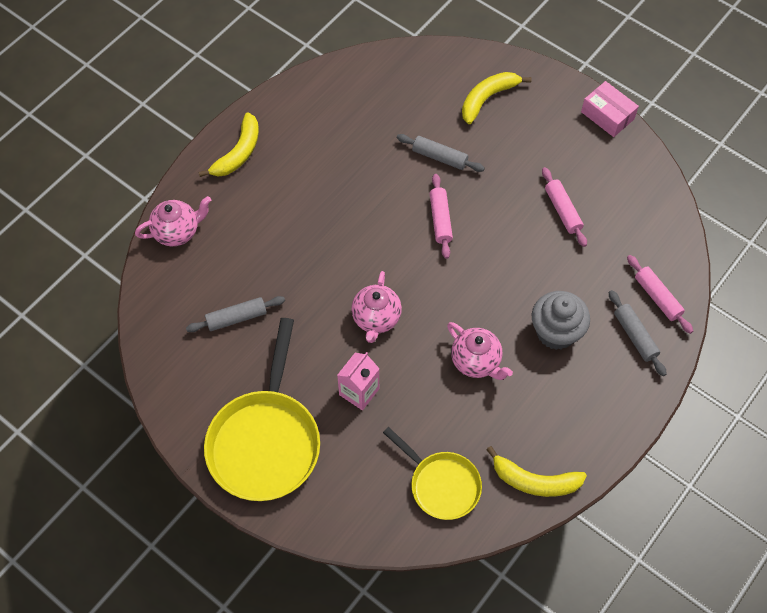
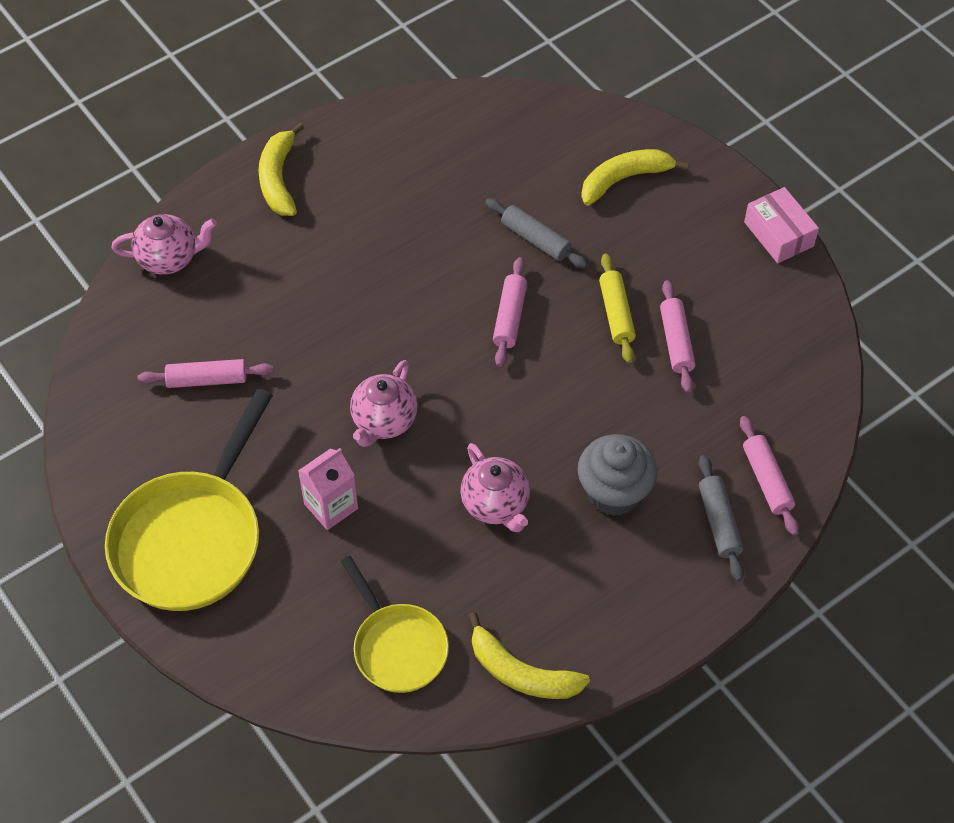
camera: 15 degrees right, 5 degrees down
(236, 318) = (207, 379): grey rolling pin -> pink rolling pin
(238, 153) = (278, 179): yellow banana -> yellow banana turned 135 degrees clockwise
(514, 199) = (616, 314): none -> yellow rolling pin

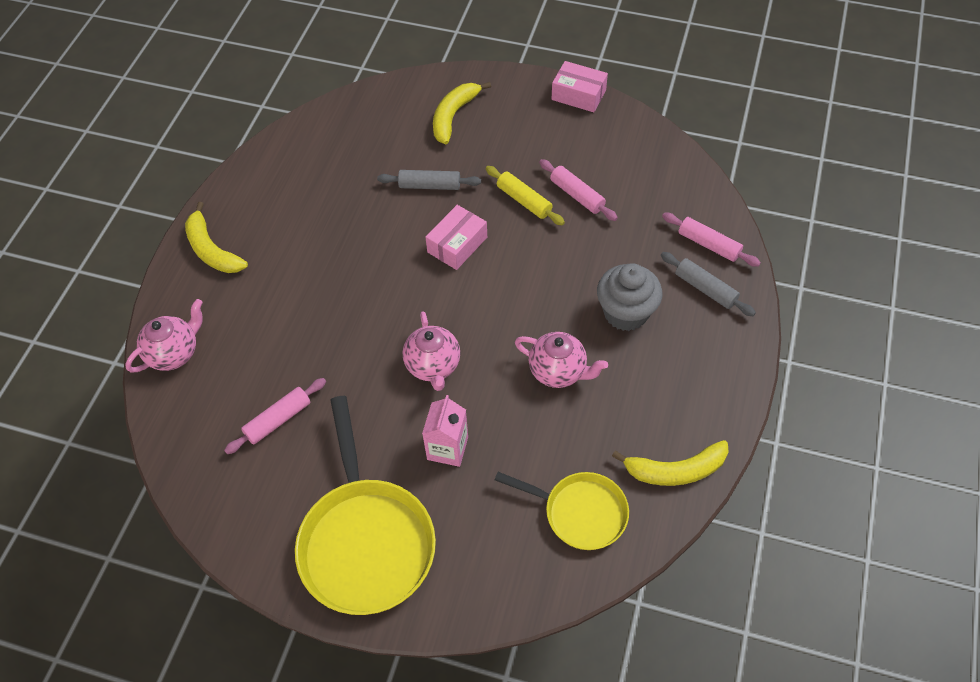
camera: 35 degrees left, 0 degrees up
(509, 317) = (457, 245): pink rolling pin -> pink box

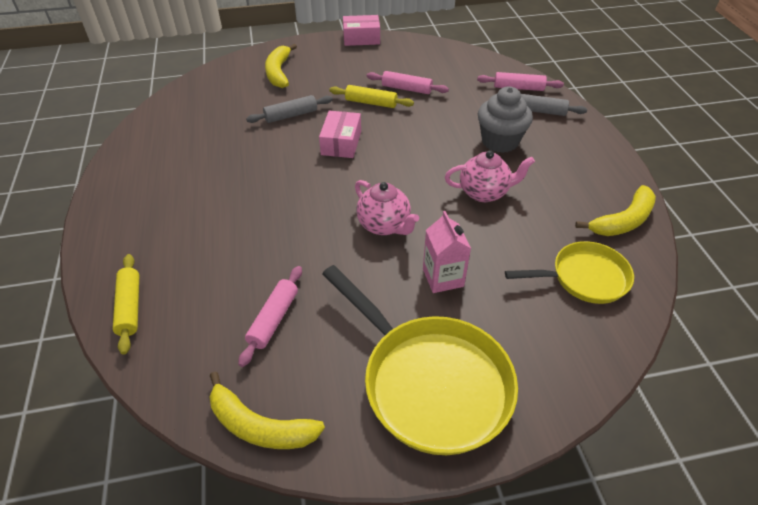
camera: 30 degrees left, 10 degrees down
(174, 353) = (130, 307): pink teapot -> yellow rolling pin
(212, 250) = (122, 215): yellow banana -> yellow banana (260, 426)

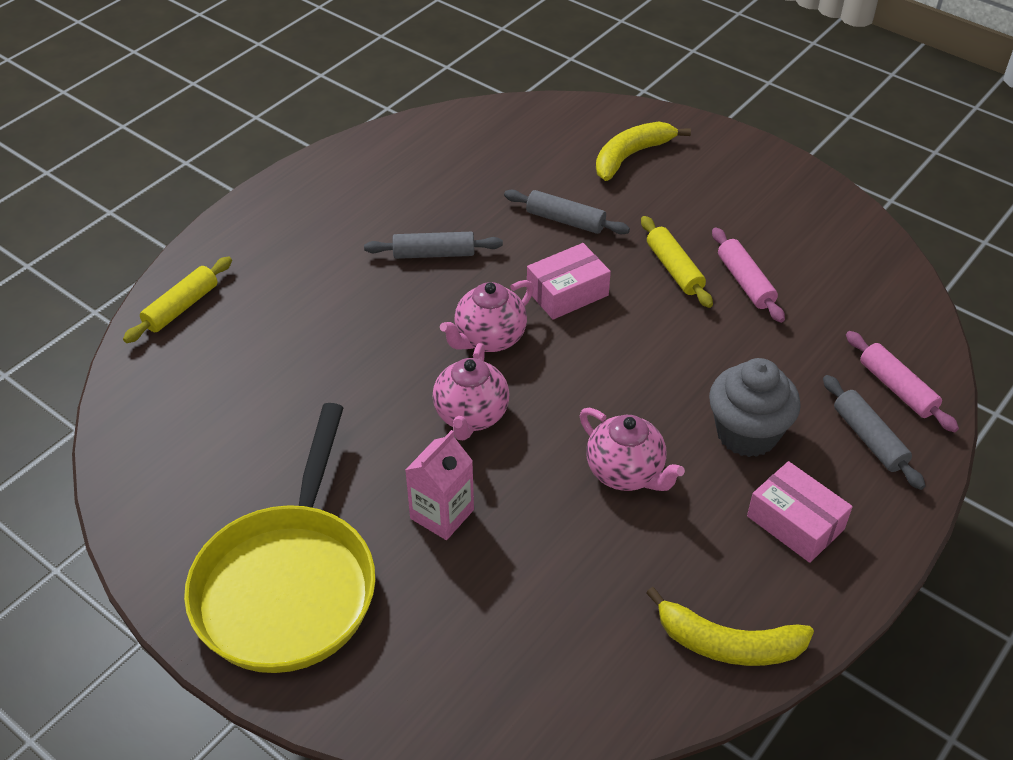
camera: 50 degrees right, 0 degrees up
(247, 172) = (434, 254): none -> grey rolling pin
(260, 426) = (135, 488): yellow banana -> none
(273, 319) = (258, 415): pink rolling pin -> none
(337, 187) = (489, 339): none -> pink teapot
(361, 38) = (799, 174): pink box -> pink box (795, 523)
(584, 278) = (574, 649): yellow pan -> none

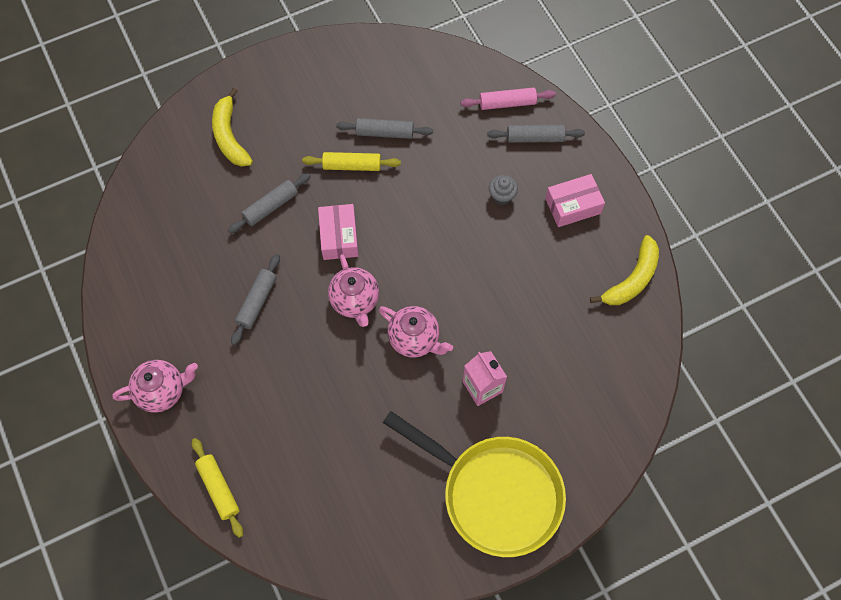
camera: 65 degrees left, 20 degrees up
(626, 473) = (499, 273): pink teapot -> pink teapot (162, 391)
(745, 282) = (385, 132): pink rolling pin -> grey rolling pin
(747, 433) = (502, 196): grey cupcake -> grey cupcake, size x0.52

